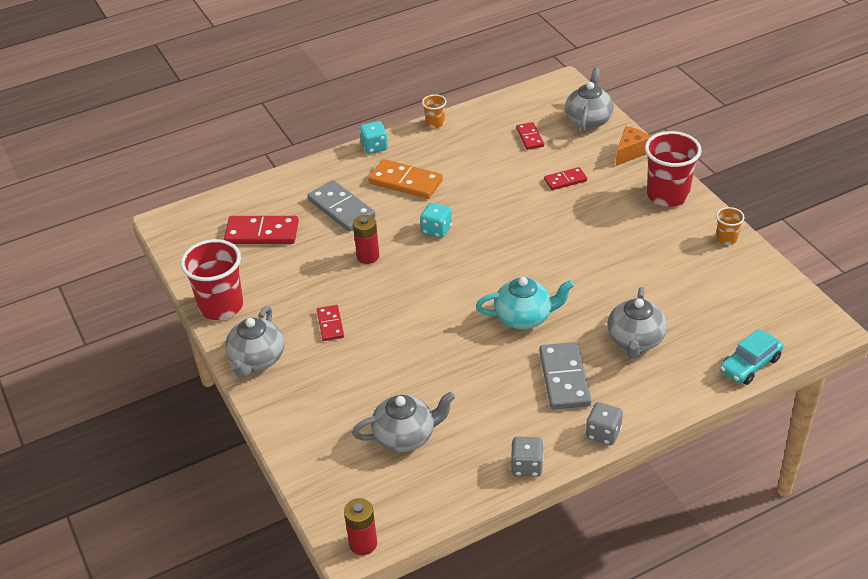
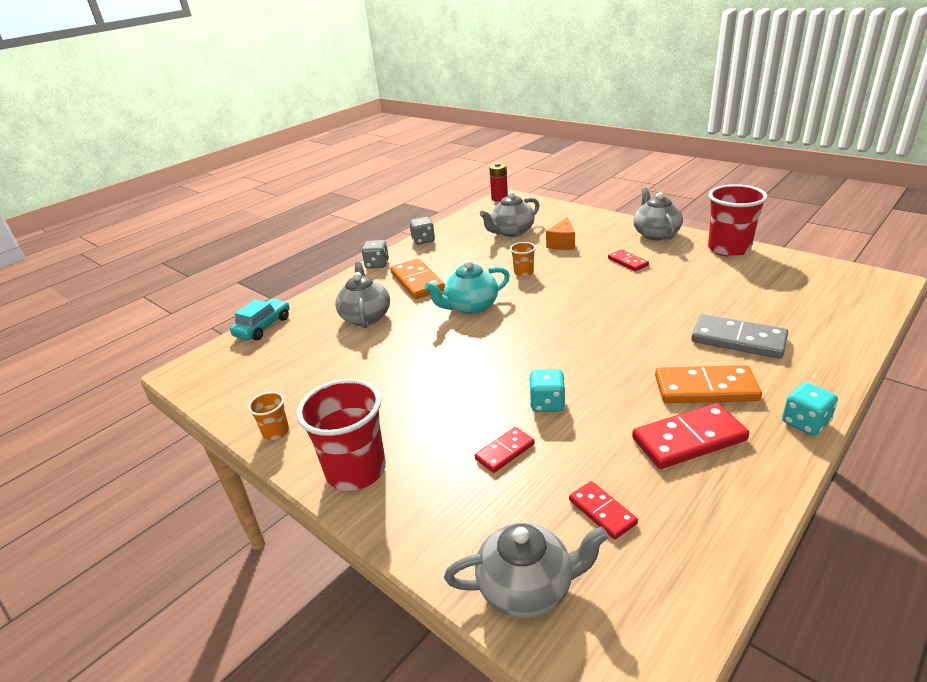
camera: 160 degrees right, 10 degrees down
(262, 233) = (781, 298): red domino -> red domino (689, 439)
(368, 256) = (655, 309): red battery -> none
(435, 123) = (772, 492): orange cup -> orange cup (523, 272)
(436, 230) = (613, 349): turquoise dice -> turquoise dice (547, 404)
(564, 378) = (417, 281): grey domino -> orange domino
(588, 119) = (527, 588): grey teapot -> grey teapot turned 90 degrees counterclockwise
(630, 152) = (427, 532): orange cheese -> orange cheese (562, 243)

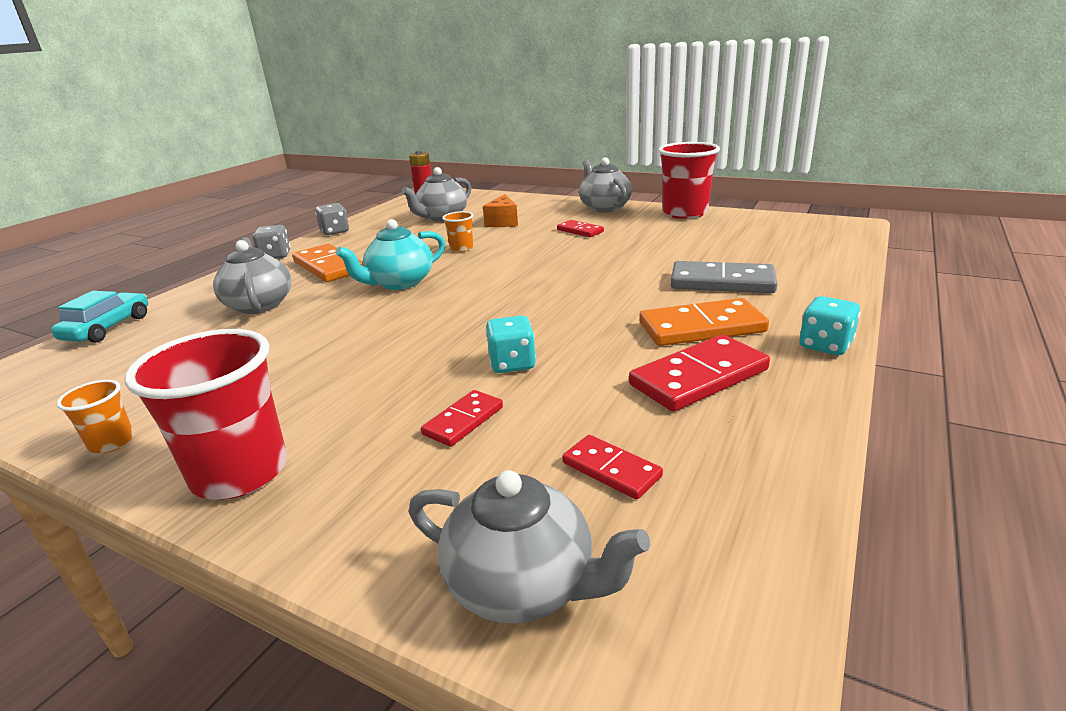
camera: 15 degrees left, 5 degrees down
(527, 588) = (523, 585): grey teapot -> grey teapot turned 45 degrees clockwise

